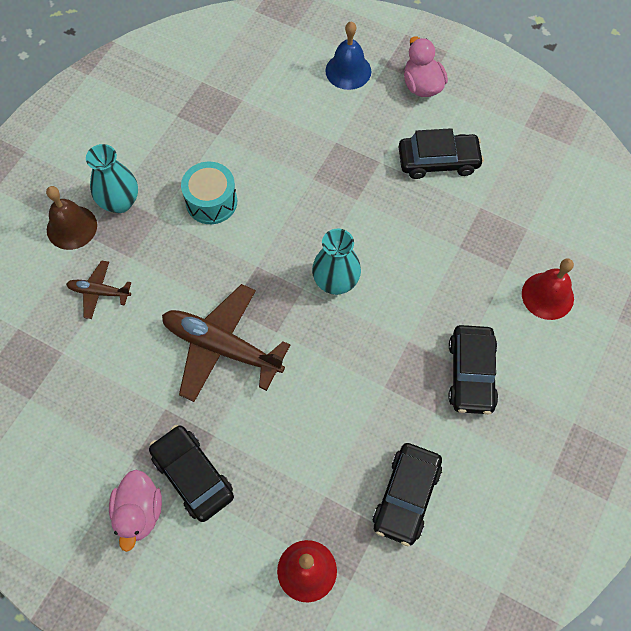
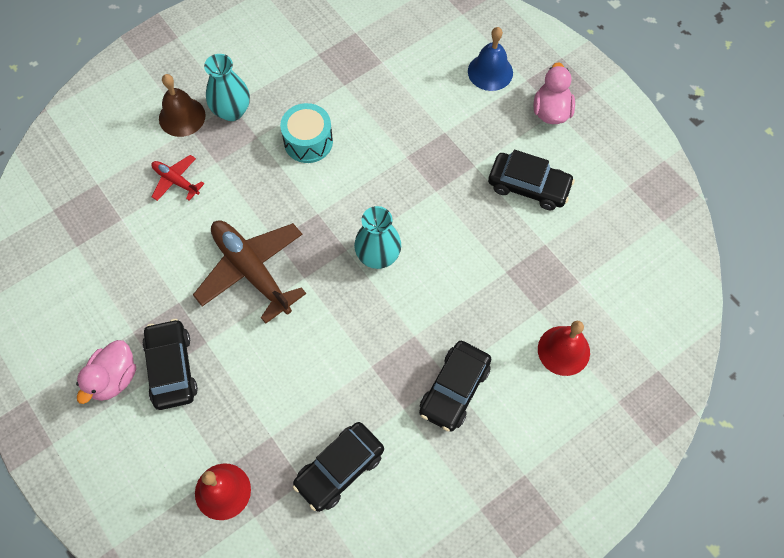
camera: 25 degrees right, 0 degrees up
(99, 292) = (176, 181): brown plane -> red plane

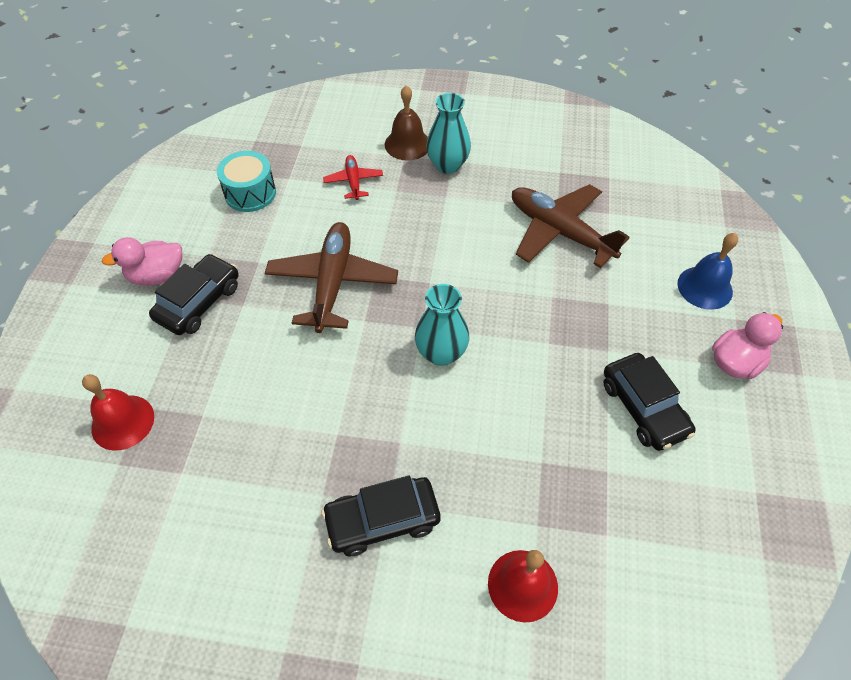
camera: 45 degrees right, 10 degrees down
(308, 142) = (481, 226): turquoise drum -> turquoise drum (250, 193)
(339, 469) = (218, 491): black car -> none
(364, 103) = (560, 232): none -> brown plane

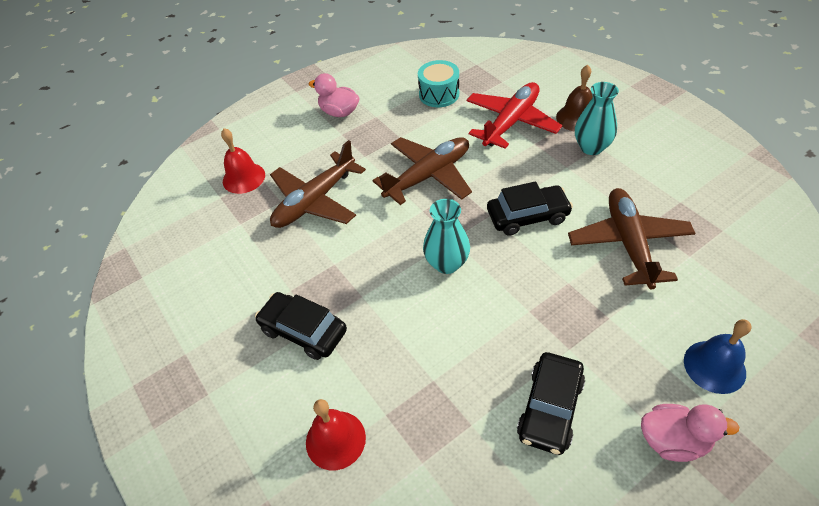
camera: 50 degrees right, 5 degrees down
(199, 302) = (344, 140): black car -> black car (527, 216)
(241, 387) = (315, 201): none -> brown plane
(353, 181) = (511, 122): red plane -> red plane, size x1.98

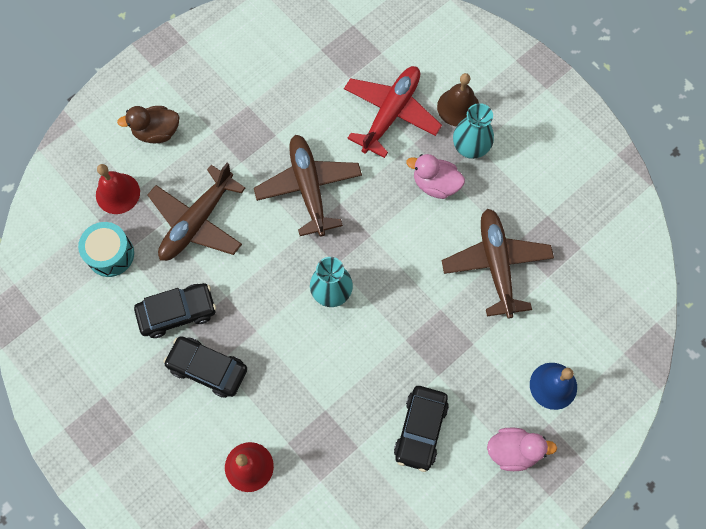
camera: 10 degrees left, 20 degrees up
(290, 134) = (157, 132): none -> brown duck
(339, 112) = (207, 99): pink duck -> pink duck (435, 184)
(428, 176) = (309, 188): brown plane -> brown plane turned 60 degrees counterclockwise
(439, 94) = (313, 72): turquoise drum -> turquoise drum (110, 254)
(527, 216) = (406, 236): black car -> black car (177, 313)

